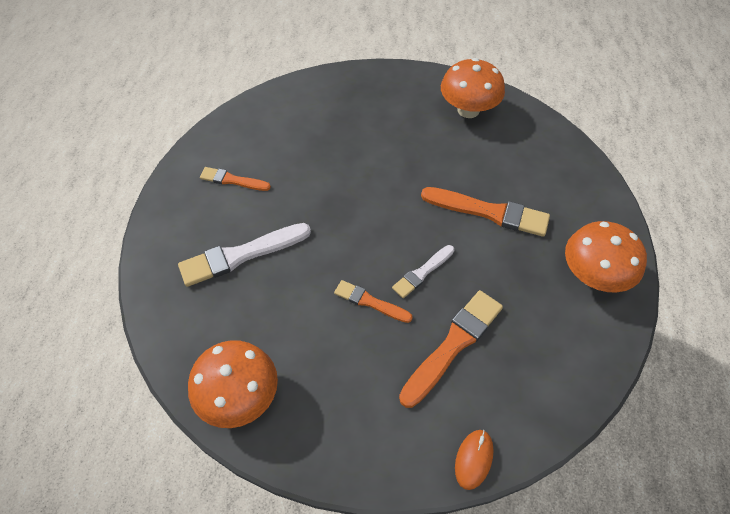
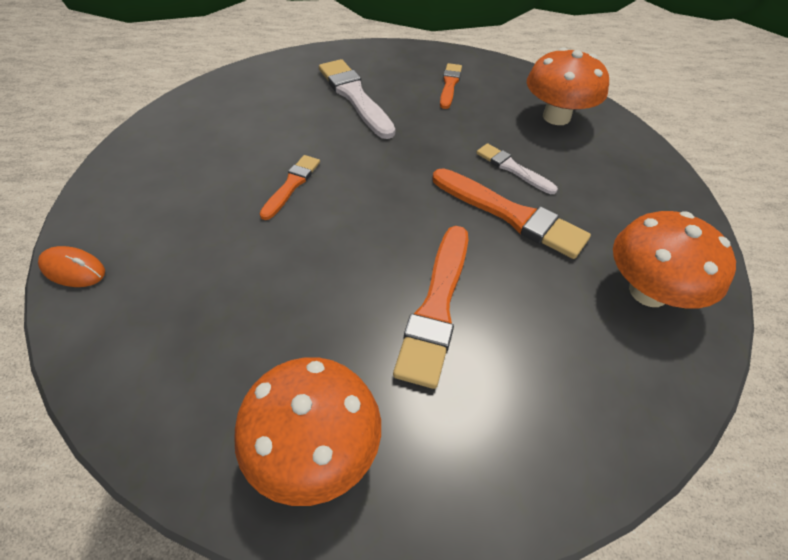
camera: 85 degrees right, 5 degrees down
(240, 397) = (201, 107): orange mushroom -> orange mushroom (556, 117)
(422, 272) = (329, 230): white brush -> white brush (513, 168)
(453, 345) = (222, 256): orange brush -> orange brush (511, 214)

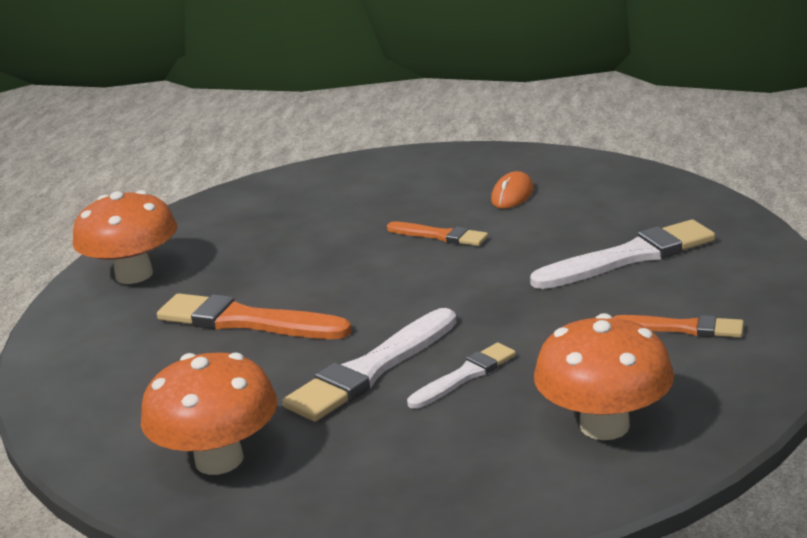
camera: 100 degrees right, 25 degrees down
(73, 269) = (341, 165): orange mouse -> orange mouse (512, 195)
(511, 214) = (371, 369): orange brush -> white brush

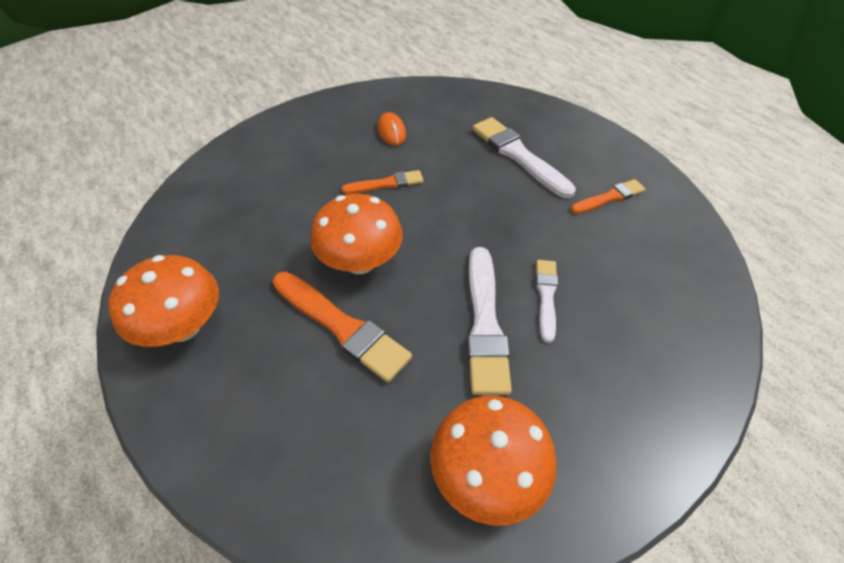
camera: 45 degrees left, 25 degrees up
(246, 321) = (341, 326): orange brush -> orange brush turned 120 degrees counterclockwise
(604, 425) = (663, 292): orange mushroom -> orange mushroom (360, 262)
(629, 257) = (519, 156): white brush -> white brush turned 60 degrees counterclockwise

